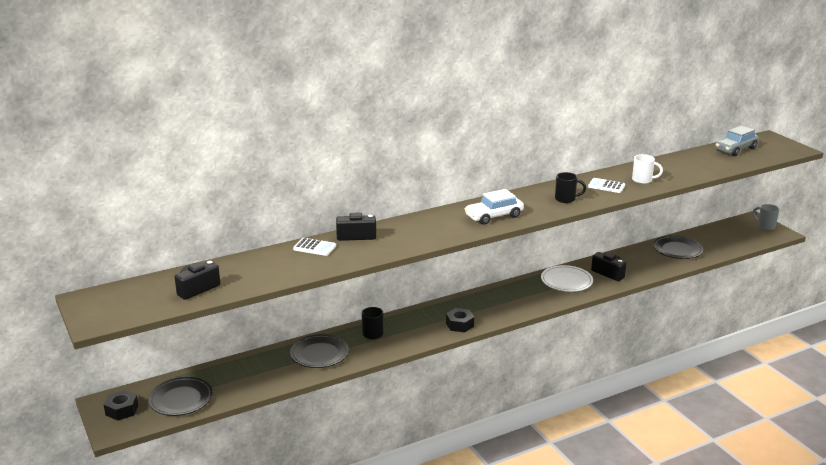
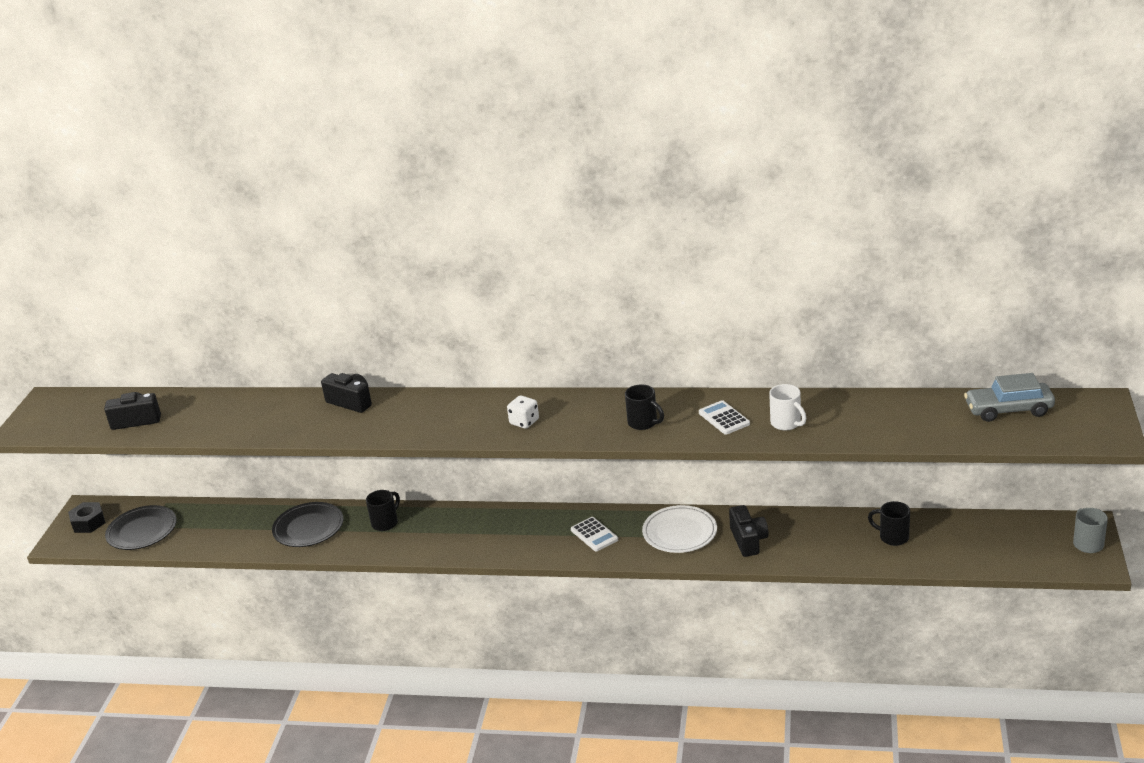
camera: 40 degrees right, 5 degrees up
(314, 247) = (294, 404): white calculator -> white calculator (594, 535)
(459, 325) = (483, 546): black nut -> none
(494, 216) = (524, 422): white car -> white dice
(677, 250) = (892, 537): black plate -> black mug

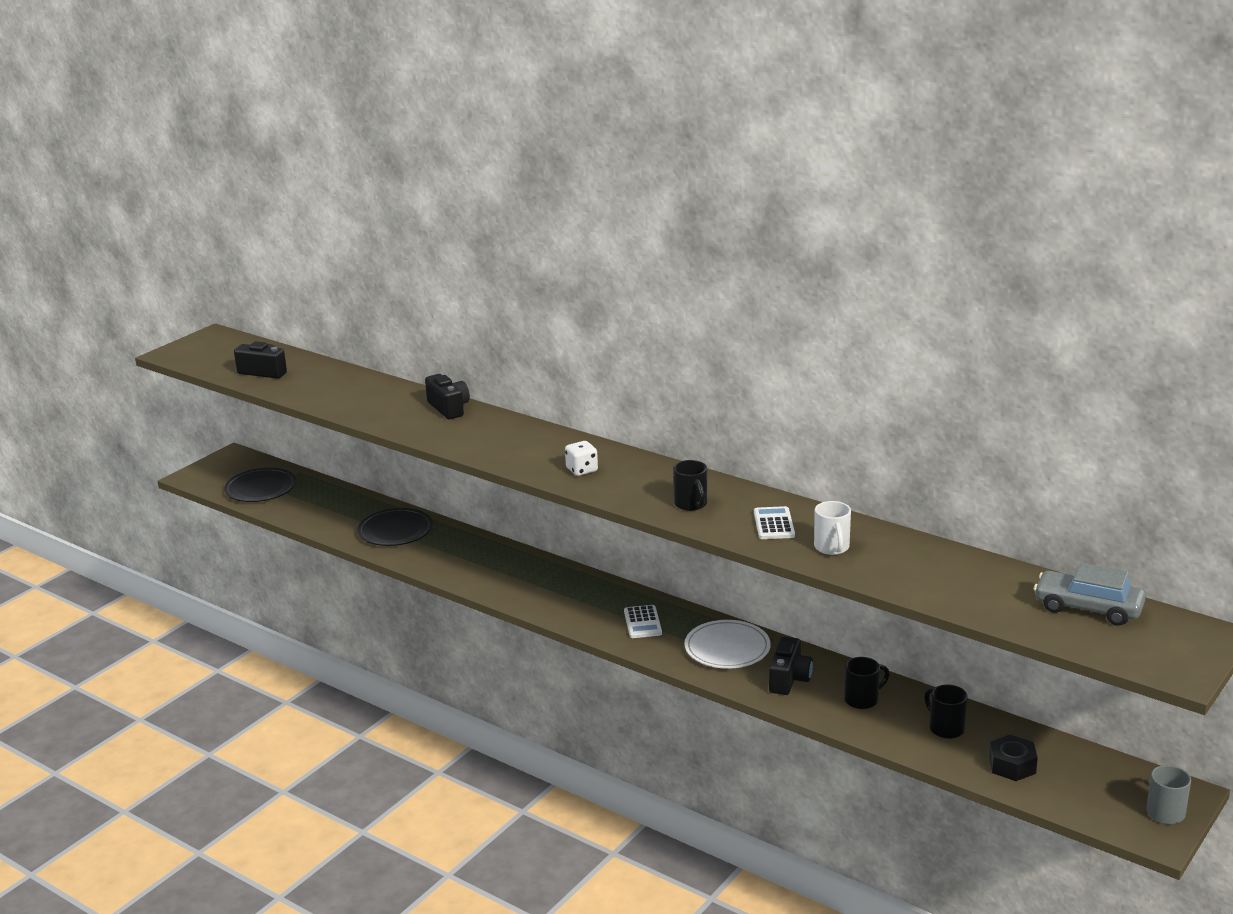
camera: 25 degrees right, 5 degrees down
(88, 523) = (226, 468): black nut -> black nut (1012, 765)
(385, 523) = (464, 548): black mug -> black mug (862, 700)

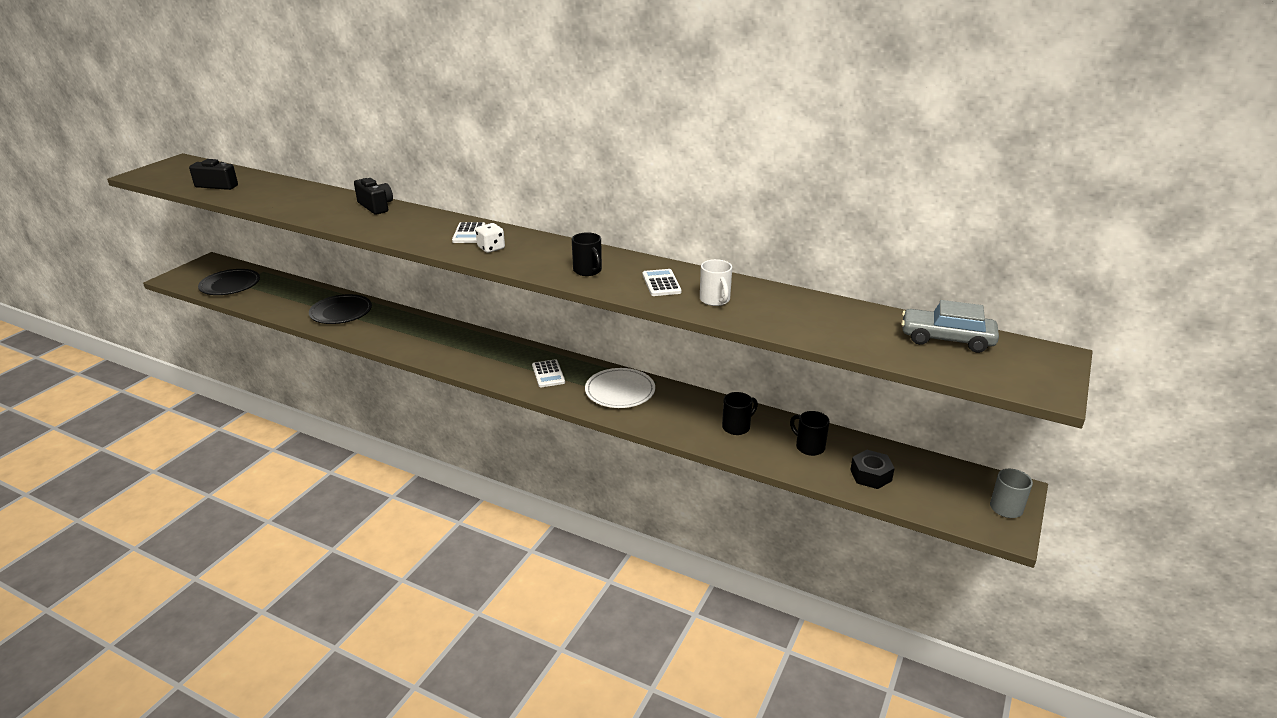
camera: 10 degrees left, 5 degrees up
(557, 449) = (469, 233): none -> white calculator
(789, 679) = (674, 414): black camera -> none

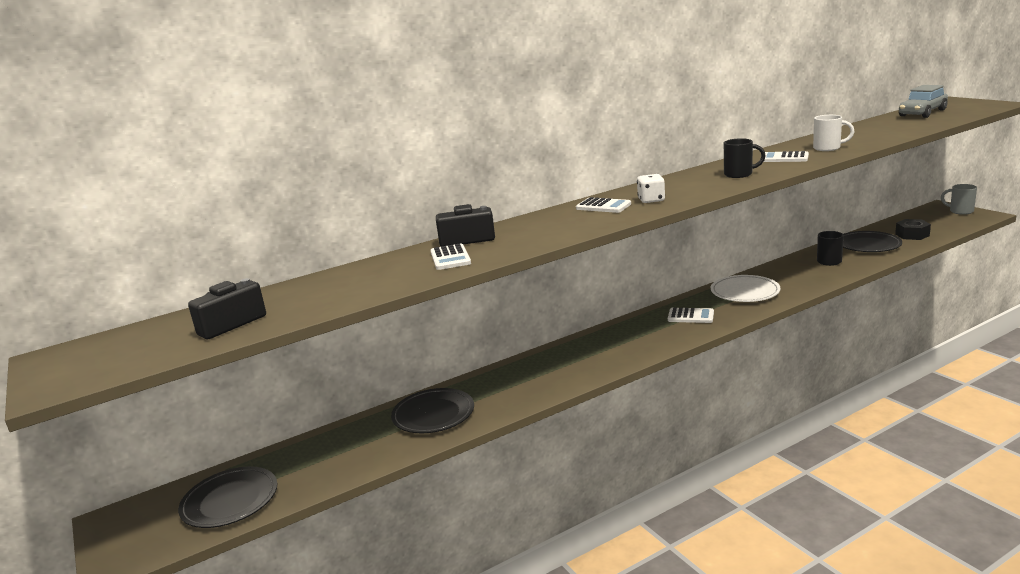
camera: 55 degrees left, 10 degrees down
(335, 211) = (450, 258): none -> white calculator
(809, 447) = (868, 245): black mug -> black plate

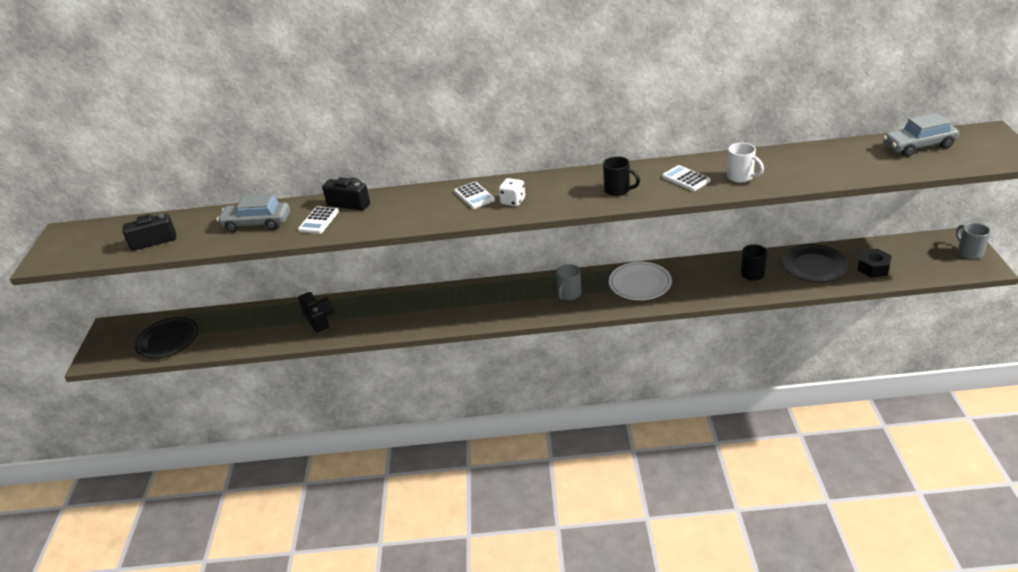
camera: 30 degrees right, 15 degrees up
(368, 278) = (257, 223): none -> grey car
(433, 414) = (319, 319): black plate -> black camera
(690, 316) = (569, 294): white calculator -> grey mug

